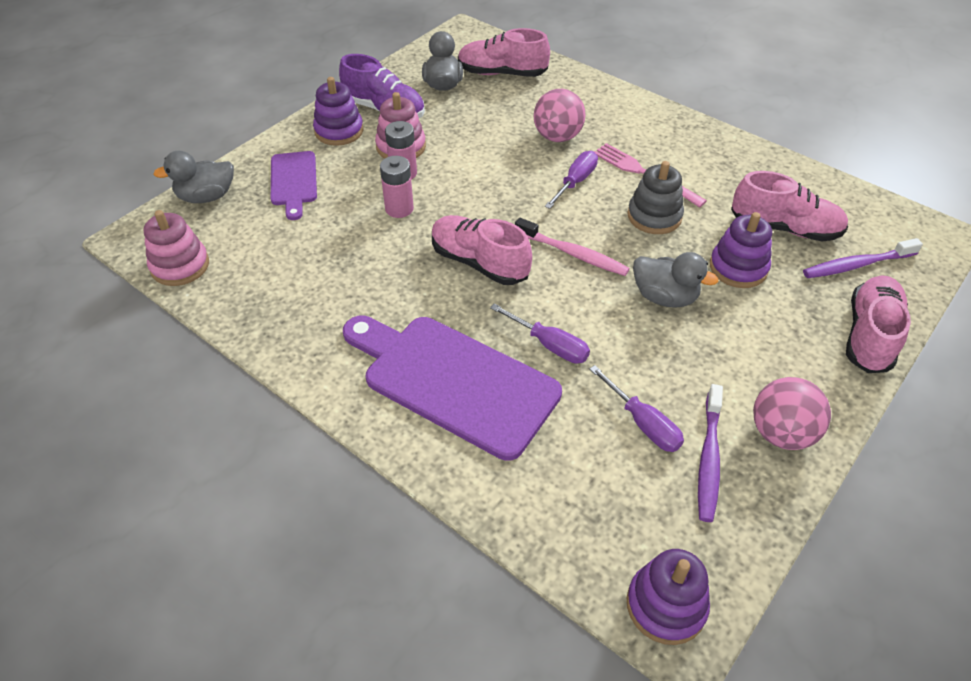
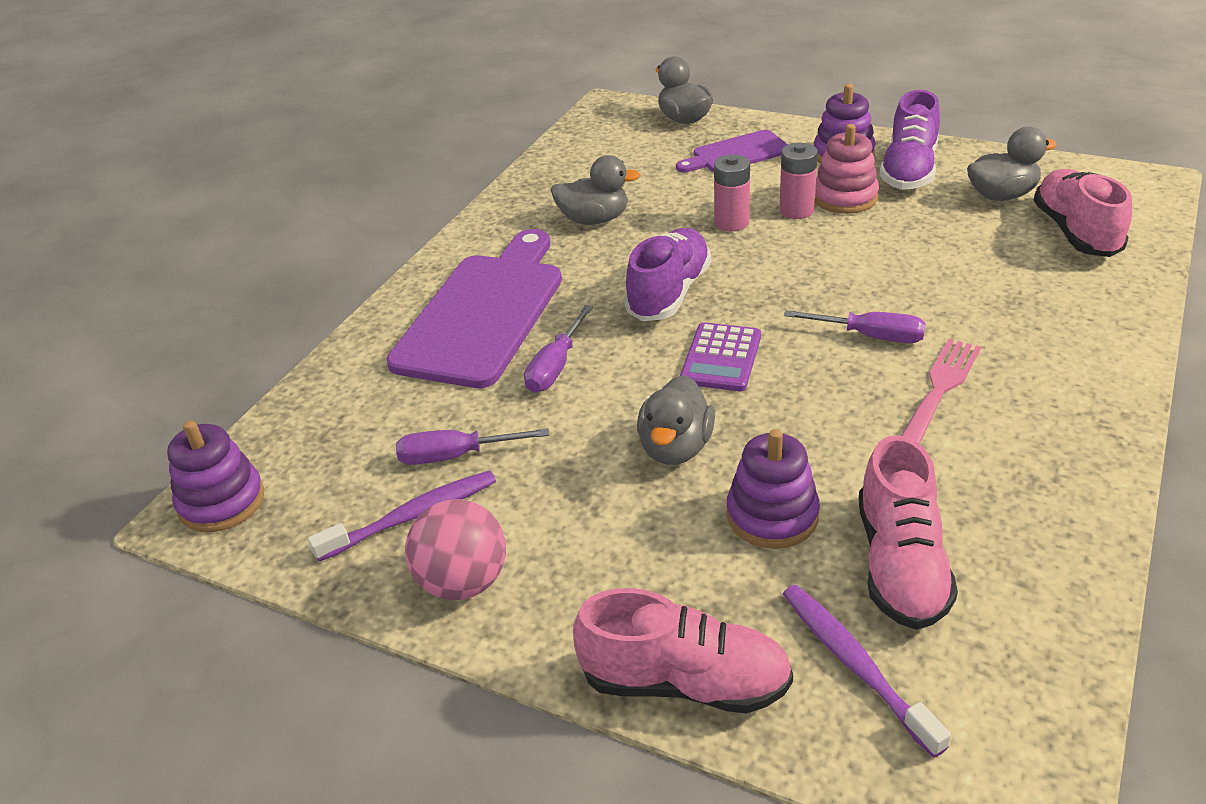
camera: 80 degrees right, 10 degrees down
(180, 266) = (583, 136): pink stacking toy -> none
(342, 285) = (594, 219): none -> grey duck
(479, 263) = (669, 293): pink shoe -> purple shoe
(557, 137) = (962, 304): pink ball -> none
(573, 253) = (721, 358): pink toothbrush -> purple calculator
(643, 424) = (454, 456): purple screwdriver -> purple screwdriver turned 45 degrees clockwise
(654, 216) = (841, 418): grey stacking toy -> none
(709, 458) = (412, 516): purple toothbrush -> purple toothbrush turned 150 degrees clockwise

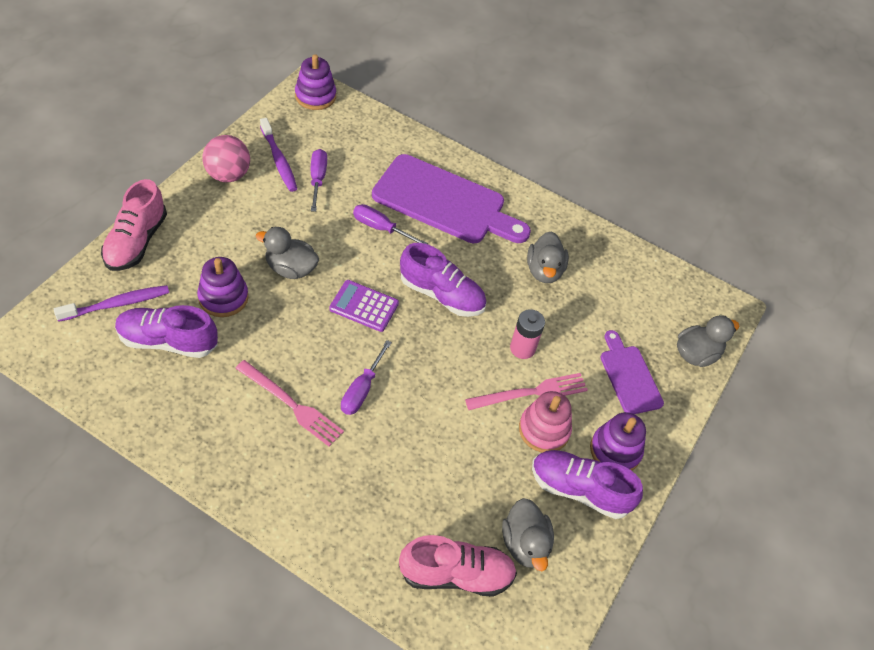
camera: 85 degrees right, 15 degrees up
(796, 210) = (531, 393): pink battery -> pink fork
(900, 564) = (168, 341): pink shoe -> purple shoe

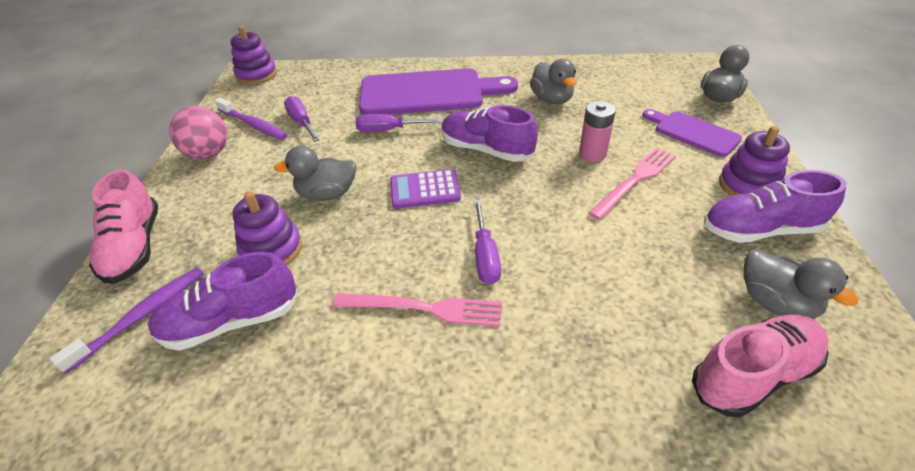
camera: 20 degrees left, 10 degrees down
(441, 294) = (486, 150): purple shoe -> purple shoe turned 150 degrees counterclockwise
(544, 430) = (677, 201): pink stacking toy -> none

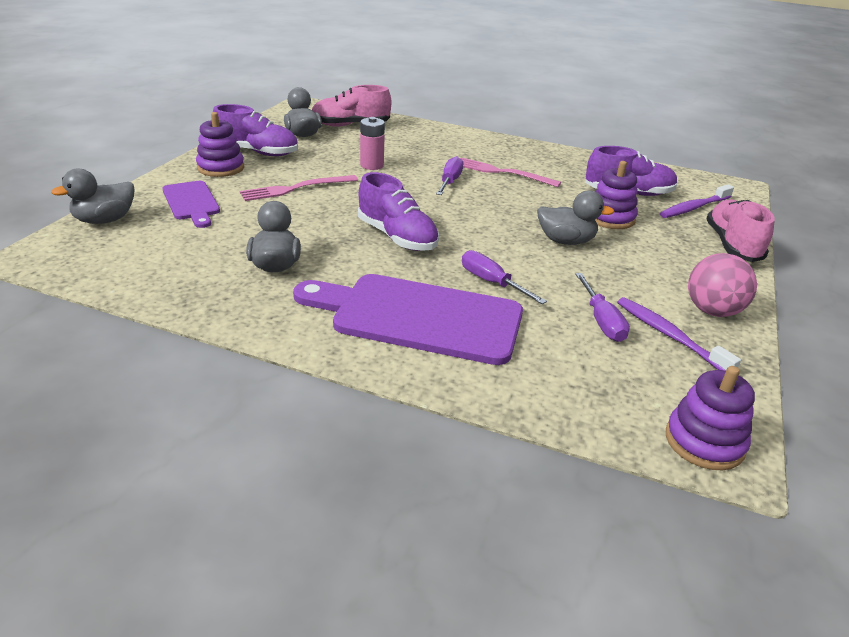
camera: 165 degrees left, 10 degrees down
(388, 130) = (491, 282): purple screwdriver -> purple screwdriver turned 150 degrees counterclockwise
(425, 190) = (474, 223): purple calculator -> none
(592, 154) = (304, 211): pink battery -> pink battery (372, 165)

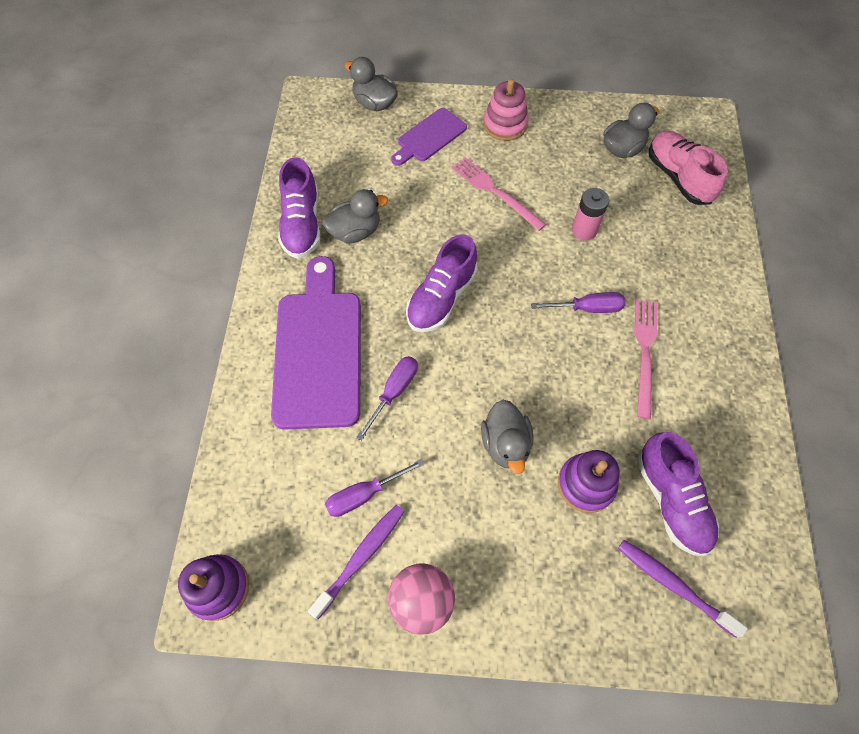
camera: 75 degrees right, 30 degrees up
(221, 168) = (505, 124): purple stacking toy -> pink stacking toy
(257, 152) = (555, 134): purple shoe -> purple shoe (302, 224)
(732, 245) = (587, 632): pink shoe -> none

